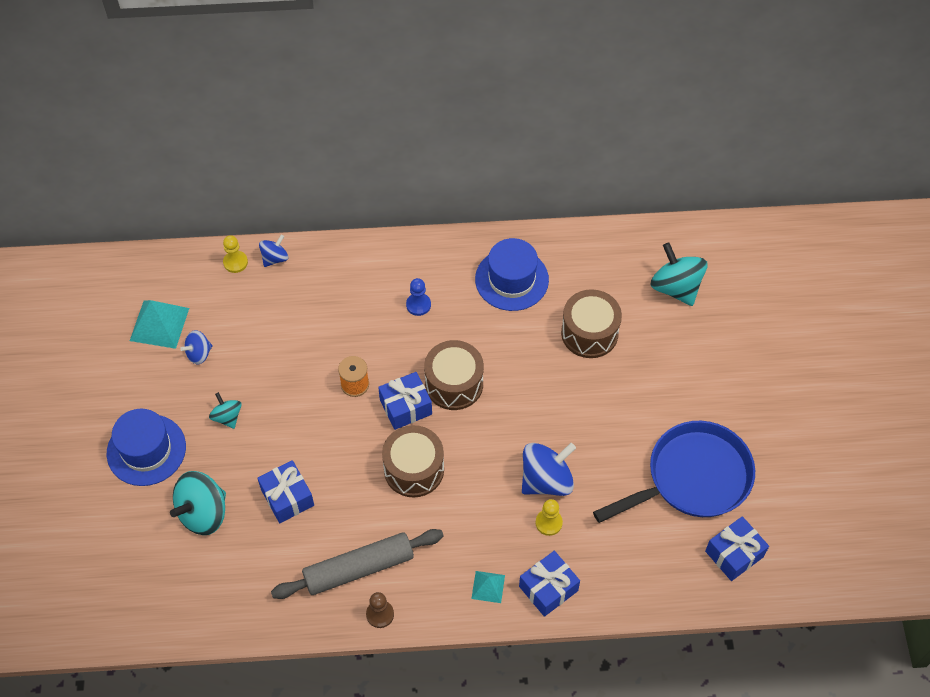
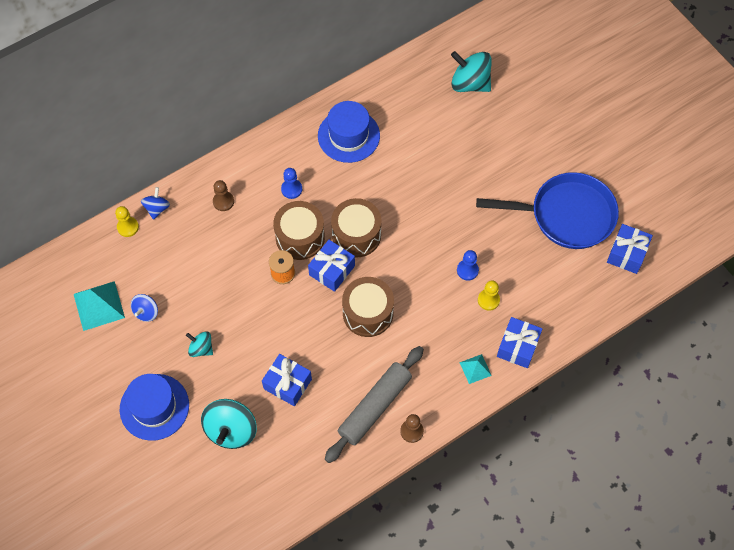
camera: 30 degrees left, 5 degrees up
(343, 283) = (223, 201): none -> brown pawn
(546, 480) = (467, 270): blue spinning top -> blue pawn
(589, 333) = (430, 147): brown drum -> brown drum (300, 237)
(692, 478) = (566, 215): blue pan -> blue pan turned 60 degrees clockwise

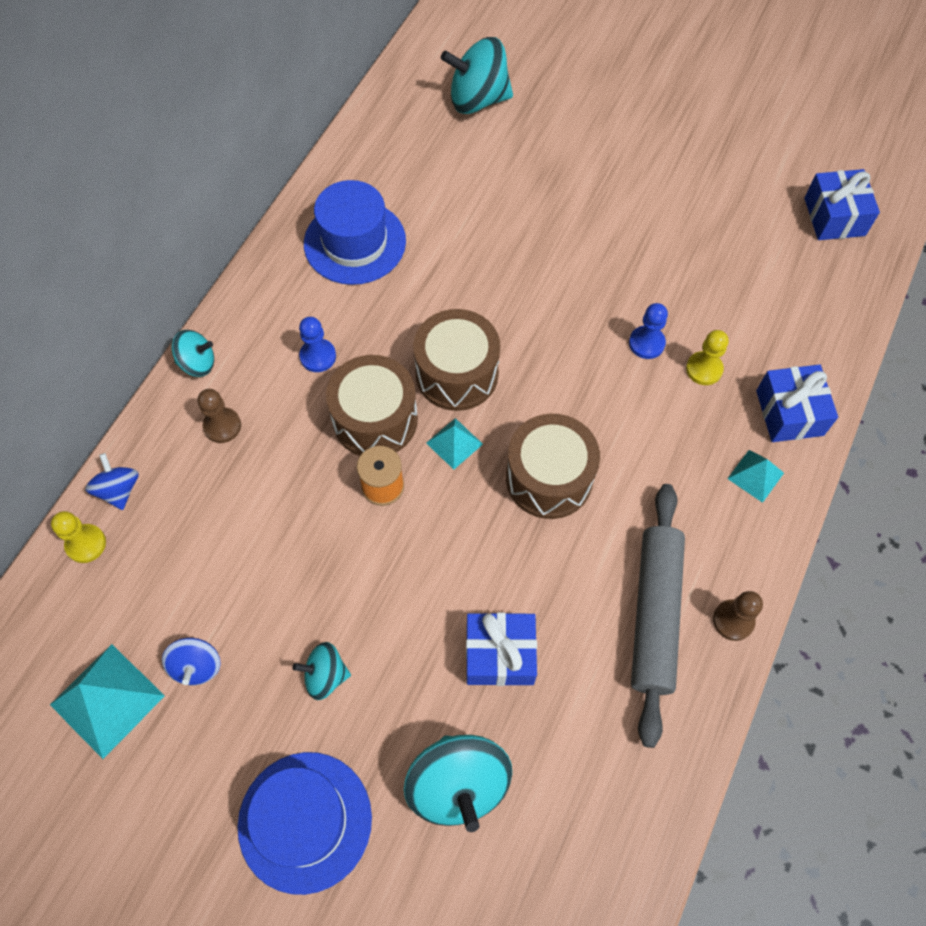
camera: 30 degrees left, 0 degrees up
(230, 162) = (197, 363): none -> turquoise spinning top
(332, 270) = (454, 443): blue gift -> turquoise pyramid
(566, 215) = (723, 205): blue pan -> none

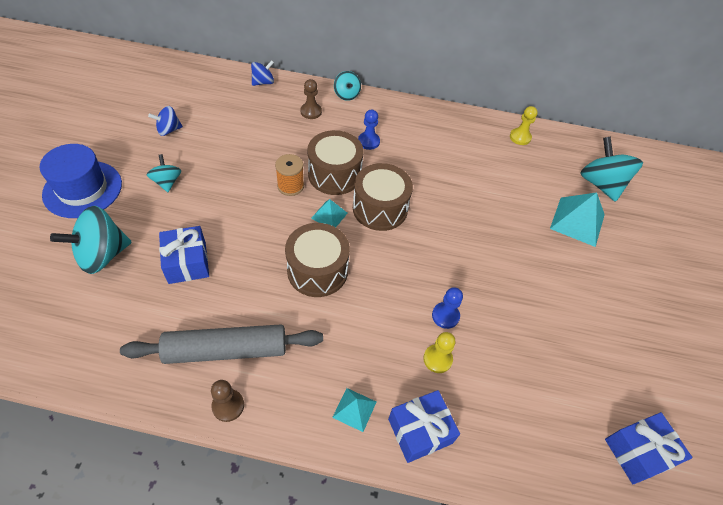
camera: 70 degrees right, 10 degrees down
(86, 544) = (231, 77): yellow pawn -> yellow pawn (520, 137)
(107, 700) = (148, 102): turquoise pyramid -> turquoise pyramid (577, 221)
(355, 242) = (455, 143): blue hat -> none

